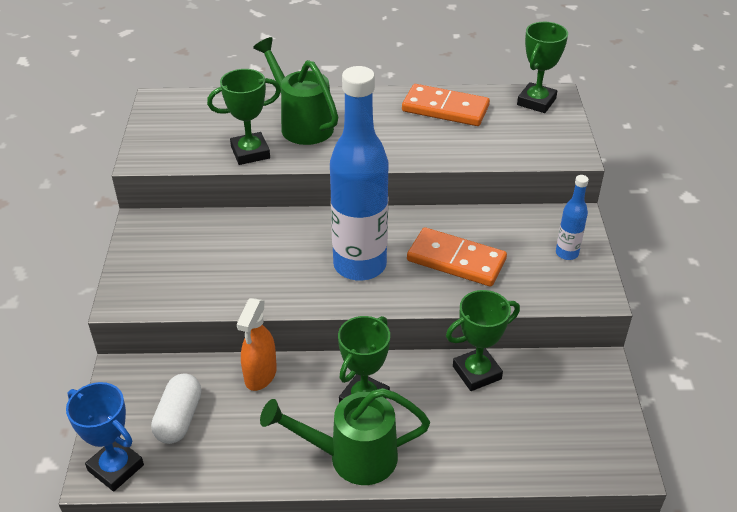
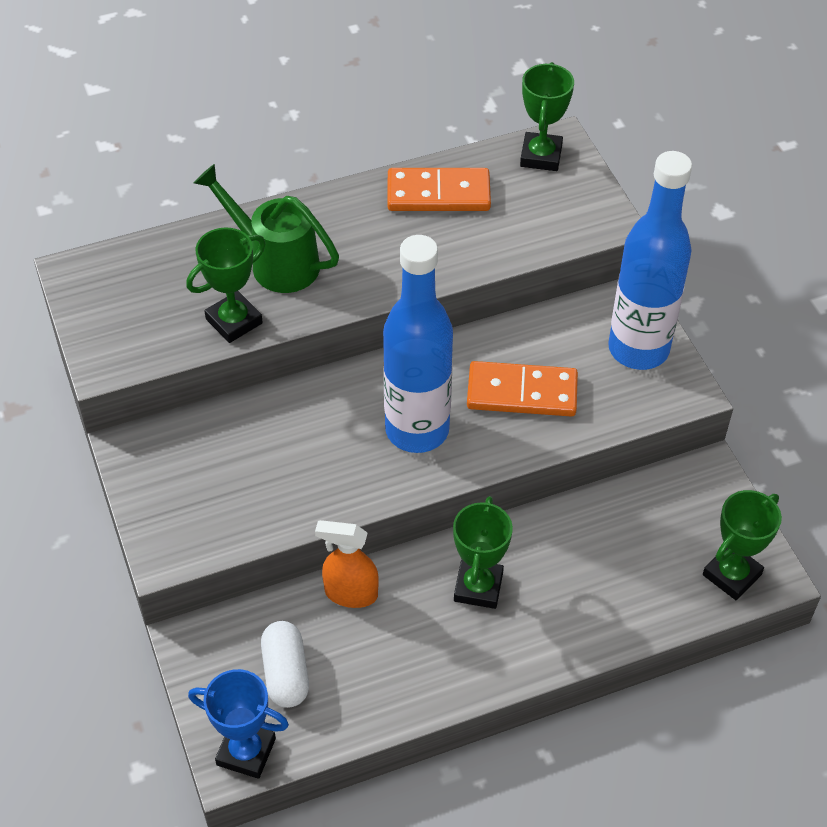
camera: 20 degrees left, 10 degrees up
(260, 375) = (350, 593): orange spray bottle -> orange spray bottle turned 105 degrees clockwise
(352, 457) = (495, 657): green watering can -> none
(477, 372) = (584, 518): green trophy -> green trophy (732, 575)
(567, 253) = (638, 349): blue bottle -> blue bottle, size x2.28

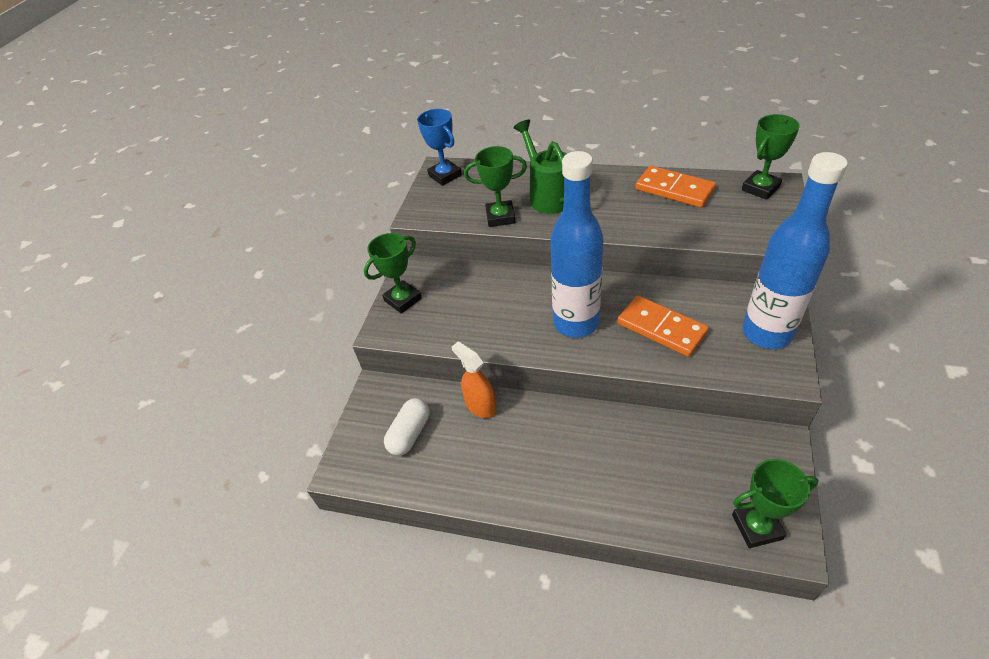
camera: 40 degrees right, 5 degrees down
(246, 752) = (354, 468): blue trophy -> blue trophy (445, 175)
(478, 587) = (561, 441): green trophy -> green trophy (403, 300)

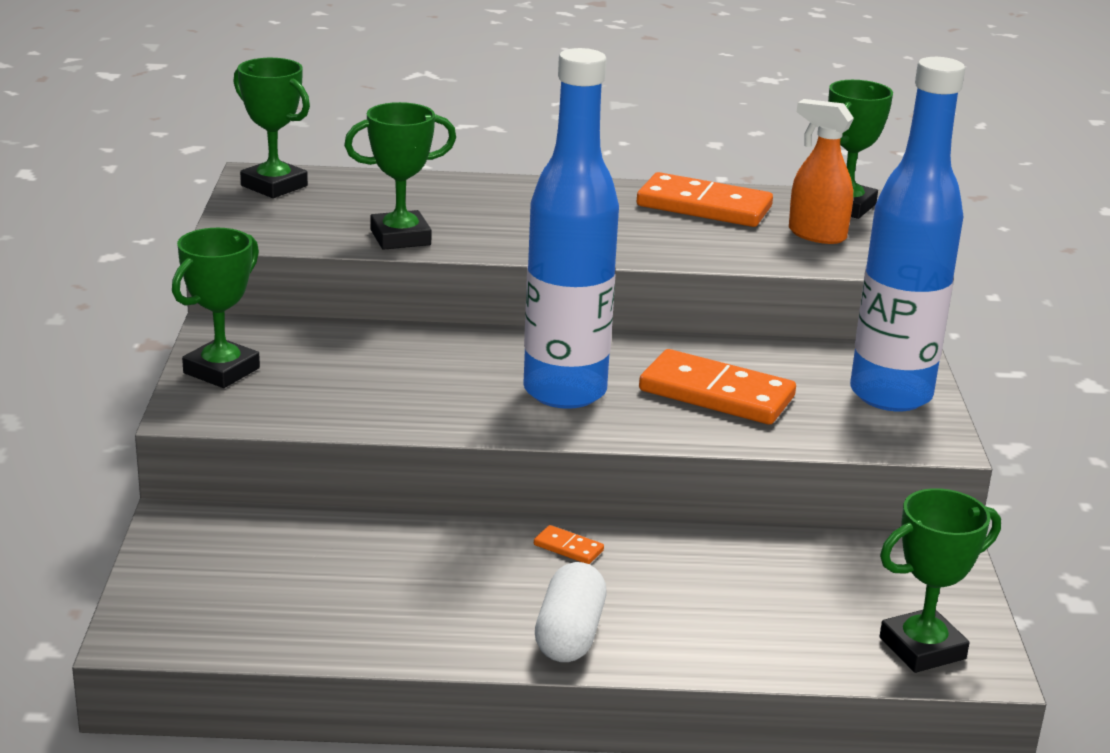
camera: 20 degrees left, 20 degrees down
(410, 434) = (268, 577): white capsule -> white capsule (569, 635)
(445, 175) = (274, 186): blue trophy -> green trophy
(480, 406) = (400, 534): orange spray bottle -> orange spray bottle (816, 235)
(547, 195) = (481, 212): green watering can -> none
(566, 423) = (568, 548): none -> orange domino

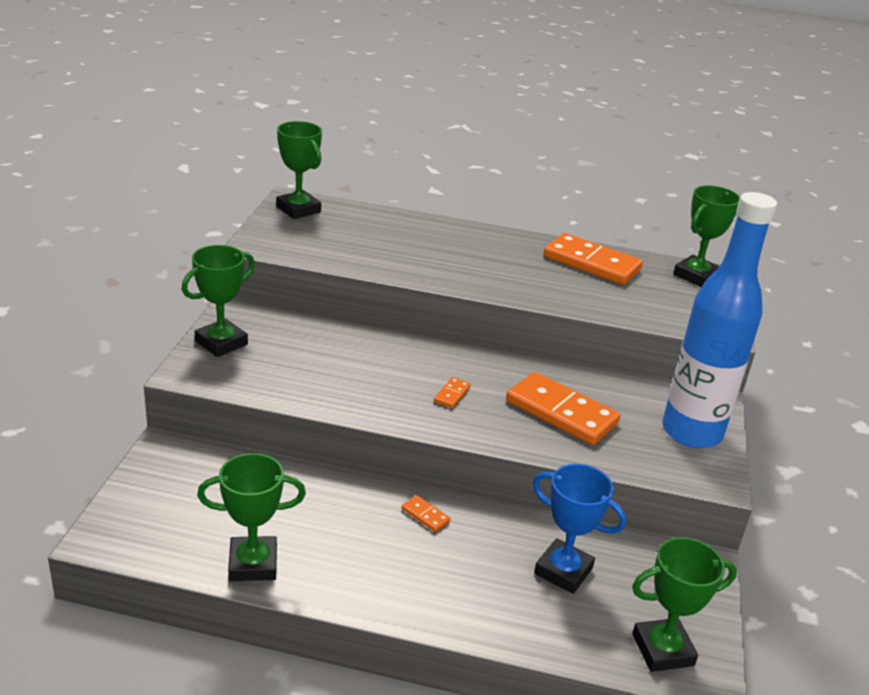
camera: 10 degrees right, 5 degrees up
(400, 237) = (367, 261): green trophy -> green trophy (253, 564)
(565, 392) = (452, 394): blue bottle -> orange domino
(569, 635) = (401, 591): white capsule -> none
(770, 583) = (563, 571): none -> blue trophy
(816, 235) = (666, 297): orange spray bottle -> none

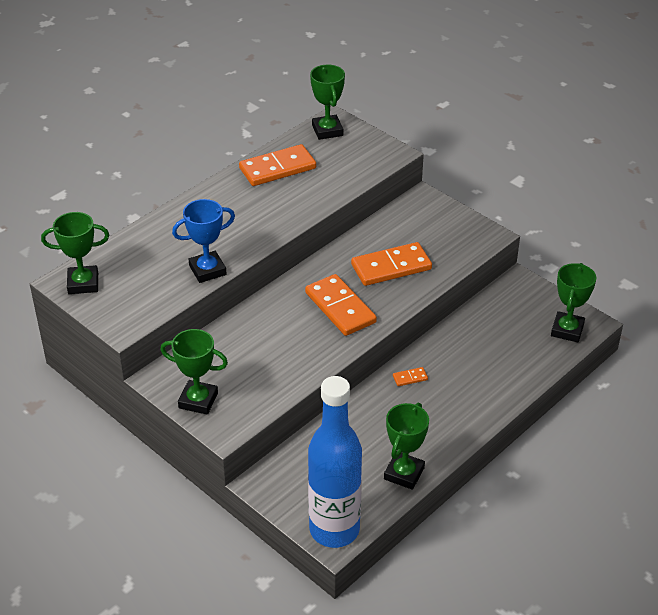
camera: 55 degrees left, 10 degrees up
(221, 343) = (198, 400): green trophy -> green trophy turned 60 degrees counterclockwise
(452, 394) = (340, 307): orange domino -> orange domino, size x2.39
(563, 571) = (491, 340): blue trophy -> blue trophy (207, 270)
(691, 432) = (445, 222): blue bottle -> blue bottle (334, 530)

